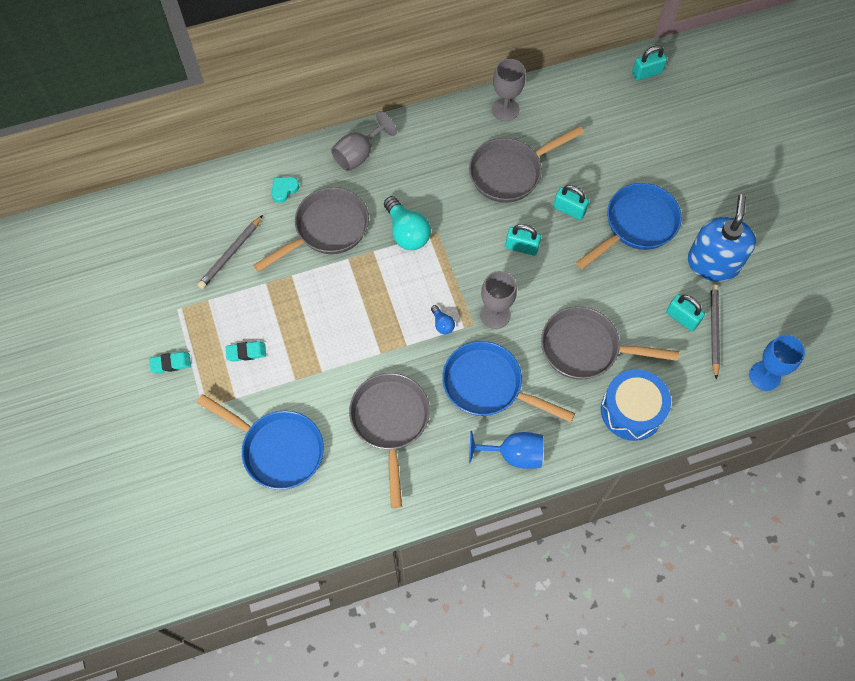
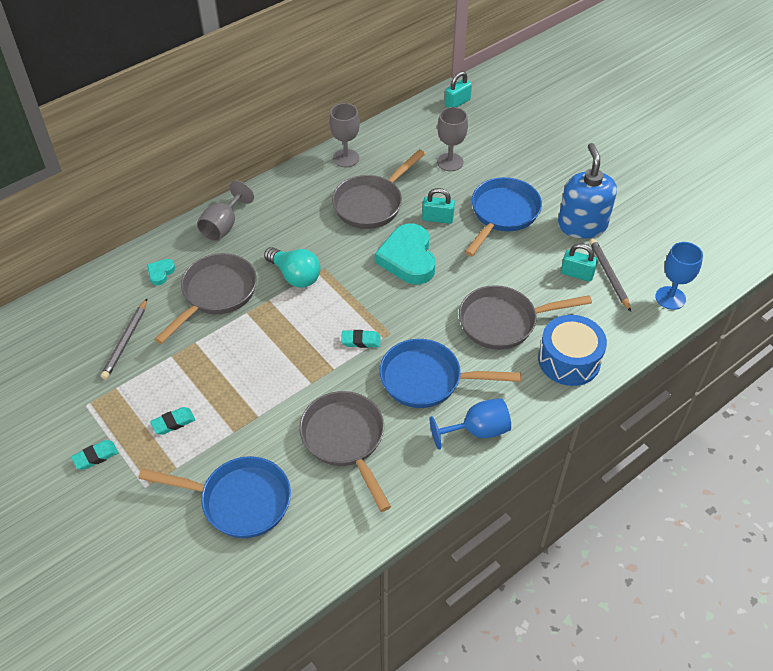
camera: 20 degrees left, 15 degrees down
(442, 324) = (361, 341): blue light bulb -> turquoise eraser
(495, 315) = (407, 319): grey goblet -> grey goblet (450, 162)
(522, 247) = (408, 258): turquoise padlock -> turquoise heart

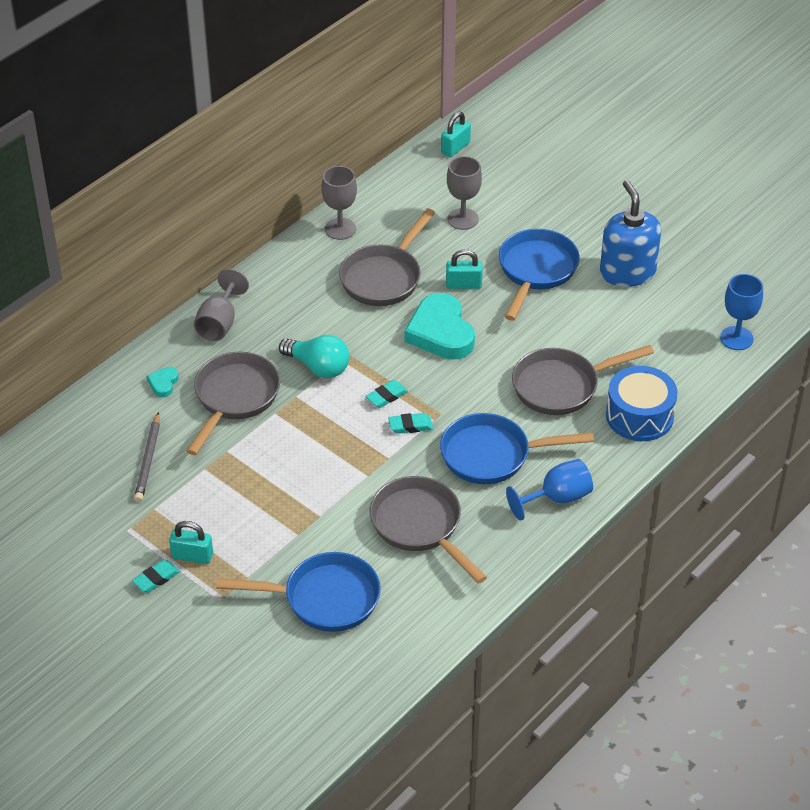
camera: 10 degrees left, 5 degrees down
(173, 422) = (229, 534): turquoise eraser -> turquoise eraser (386, 396)
(577, 274) = (631, 325): turquoise padlock -> turquoise padlock (192, 556)
(609, 275) = (666, 323): grey pencil -> none

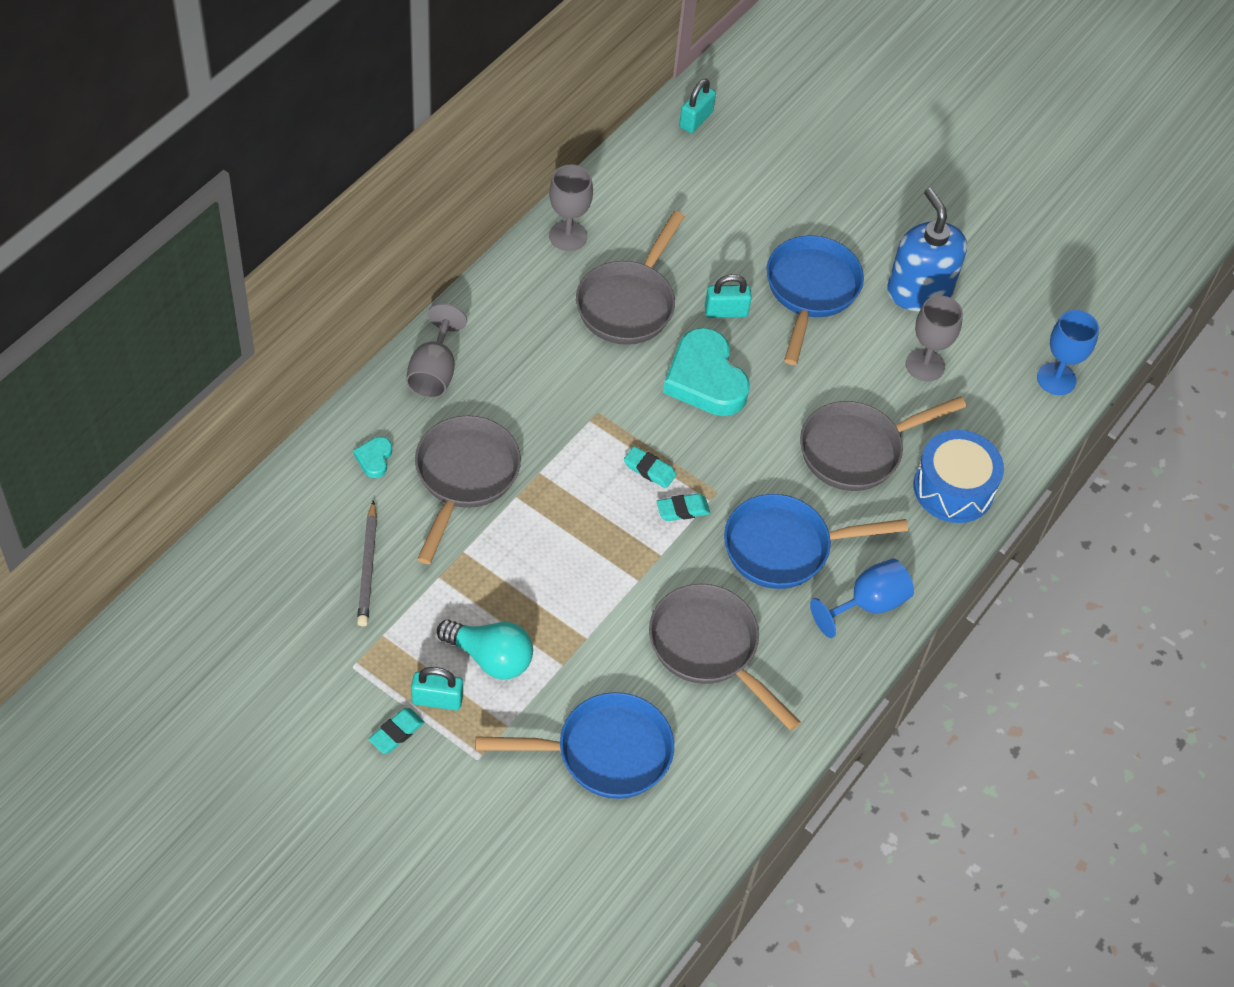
camera: 10 degrees left, 10 degrees up
(318, 367) = (562, 431): turquoise light bulb -> turquoise light bulb (490, 657)
(386, 396) = (649, 470): turquoise eraser -> turquoise eraser turned 75 degrees clockwise
(463, 219) = (715, 220): grey goblet -> grey goblet (925, 365)

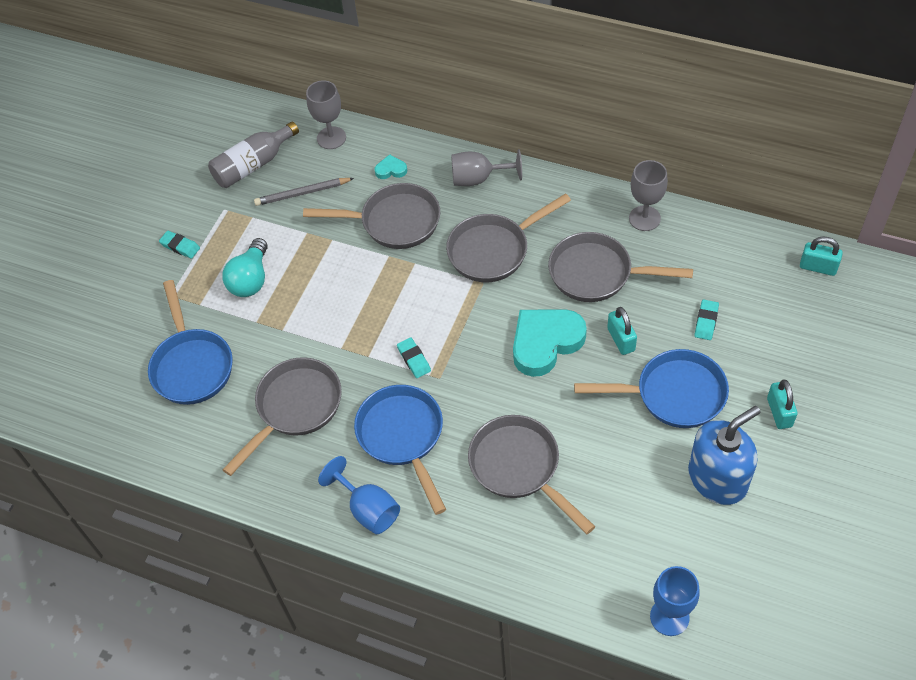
camera: 85 degrees right, 0 degrees up
(287, 615) = (253, 165): none -> grey bottle
(437, 699) = (210, 260): turquoise padlock -> turquoise padlock (779, 412)
(553, 388) = (494, 250): none -> grey pan
(649, 470) = (443, 329): turquoise eraser -> turquoise eraser (706, 322)
(925, 365) = (634, 501): grey goblet -> grey goblet (331, 138)
(953, 488) = (508, 551): blue drum -> none

